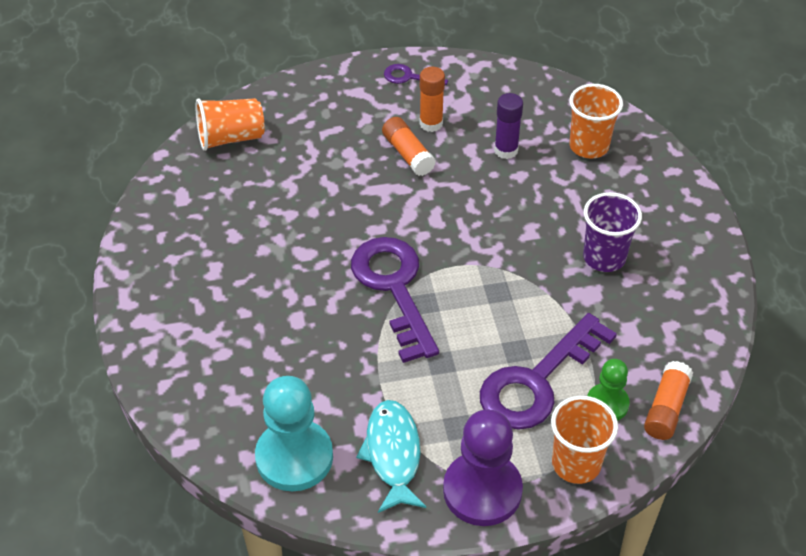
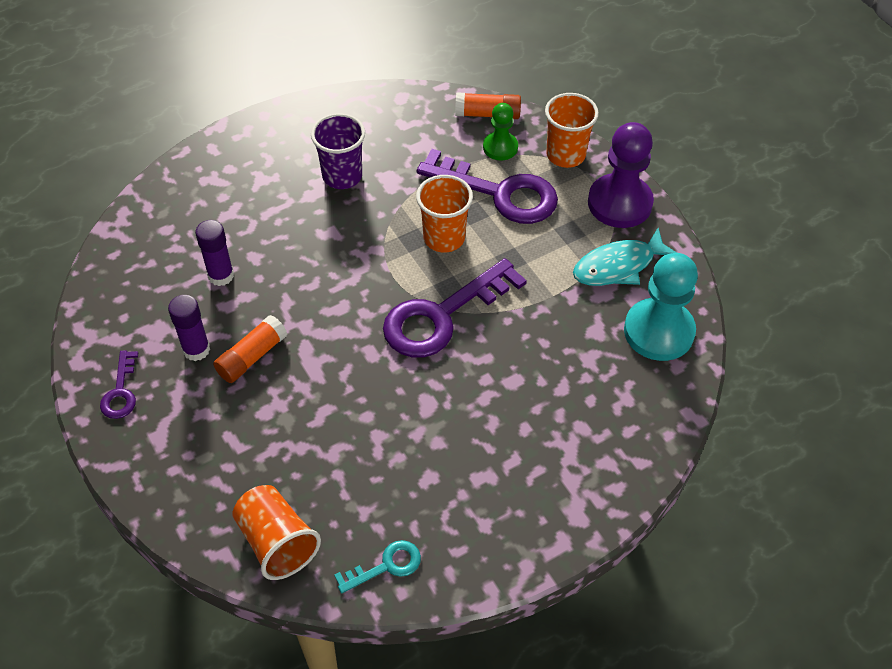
camera: 110 degrees left, 5 degrees up
(175, 192) = (386, 566): none -> turquoise key
(431, 123) = (196, 349): orange glue stick -> purple glue stick
(589, 146) = (196, 213): orange cup -> orange cup (444, 238)

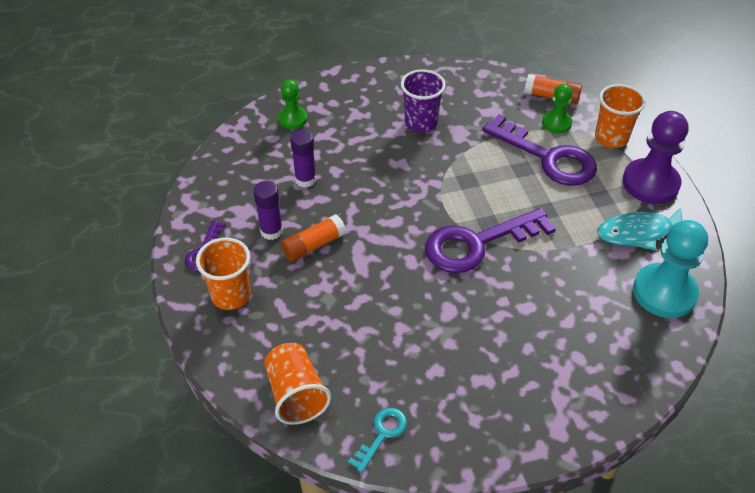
camera: 15 degrees right, 5 degrees down
(185, 199) = (292, 119): none -> green pawn
(386, 566) = (382, 434): turquoise key -> turquoise key turned 45 degrees counterclockwise
(444, 238) = (493, 184): orange cup -> orange cup (231, 295)

